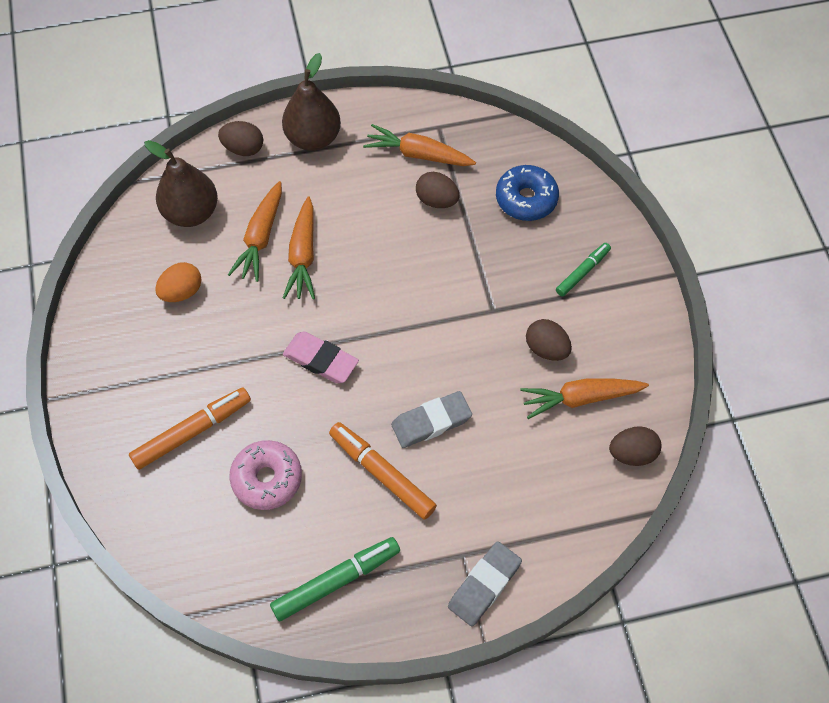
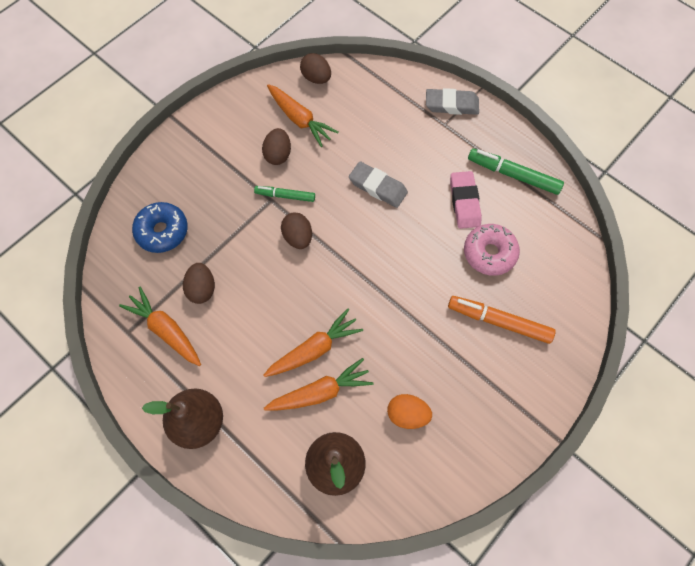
camera: 125 degrees left, 5 degrees up
(243, 148) = (245, 473): brown egg -> brown egg (298, 237)
(321, 360) = (386, 278): pink eraser -> pink eraser (464, 202)
(382, 473) = (432, 192): orange marker -> none
(418, 154) = (165, 330): orange carrot -> orange carrot turned 150 degrees clockwise
(582, 272) = (203, 165): green marker -> green marker (285, 196)

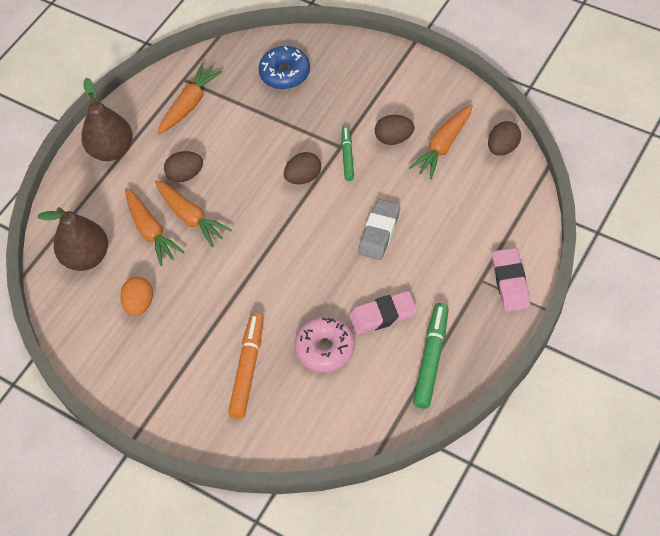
camera: 85 degrees right, 10 degrees down
(202, 289) = (233, 118): brown egg -> brown egg (185, 175)
(451, 105) = (510, 282): grey eraser -> pink eraser

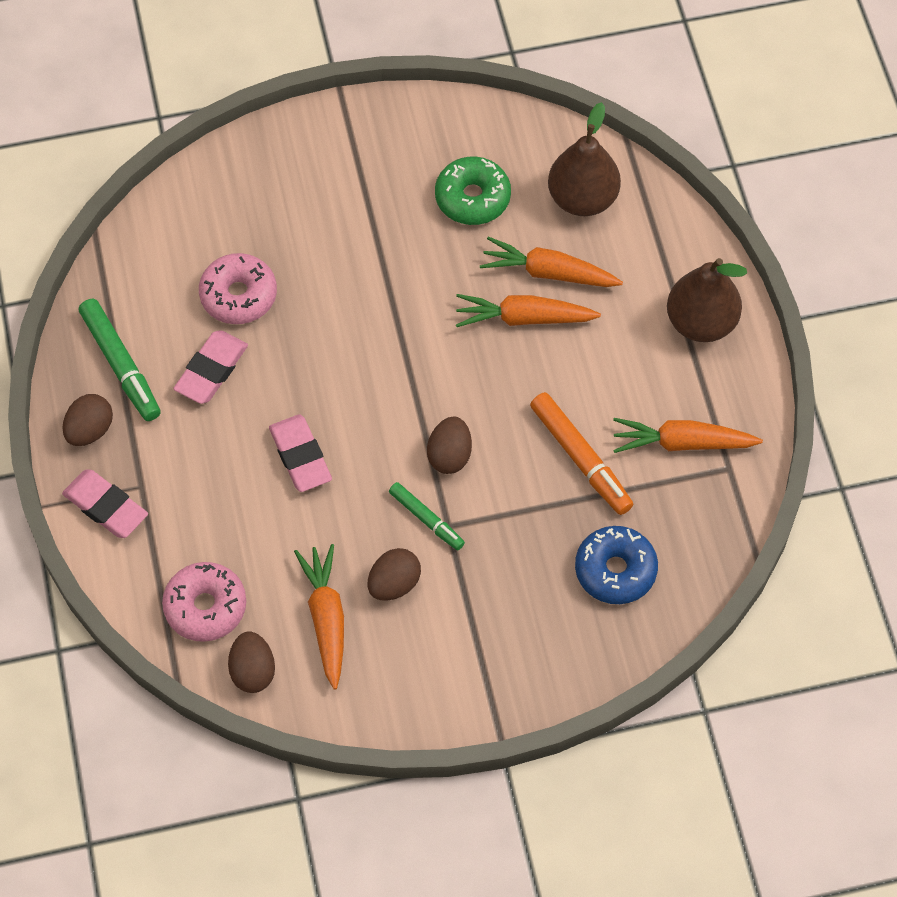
camera: 130 degrees right, 5 degrees up
(140, 304) = (472, 198): orange egg -> green donut
(185, 175) = (585, 358): brown egg -> brown egg (90, 430)
(190, 104) = (681, 443): orange carrot -> orange carrot turned 105 degrees clockwise
(248, 368) = (296, 222): orange marker -> orange marker (580, 458)
(379, 232) = (300, 456): grey eraser -> pink eraser
(500, 193) = (205, 607): none -> pink donut

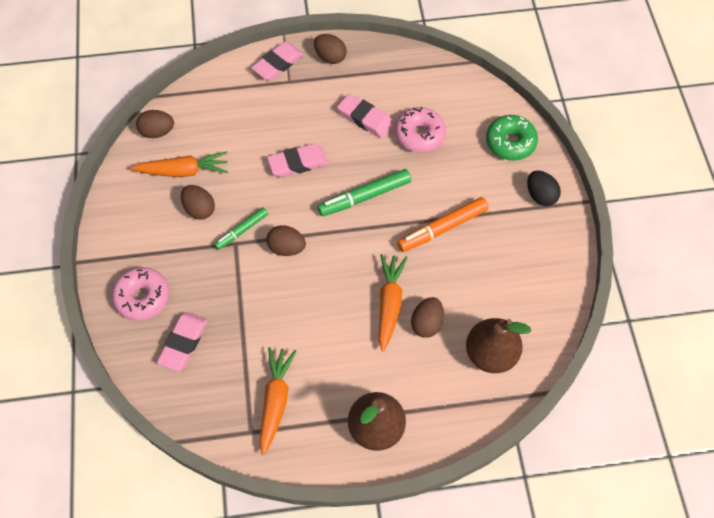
camera: 95 degrees right, 0 degrees up
(121, 365) = (373, 73): green marker -> green marker (364, 197)
(205, 607) = (204, 110): pink donut -> pink donut (142, 297)
(335, 142) = (540, 195): none -> black egg
(472, 198) = (492, 279): green donut -> green donut (510, 142)
(548, 272) = (426, 323): orange carrot -> brown egg
(580, 458) = (273, 329): orange marker -> orange marker (442, 228)
(615, 570) = (183, 343): blue donut -> pink eraser

